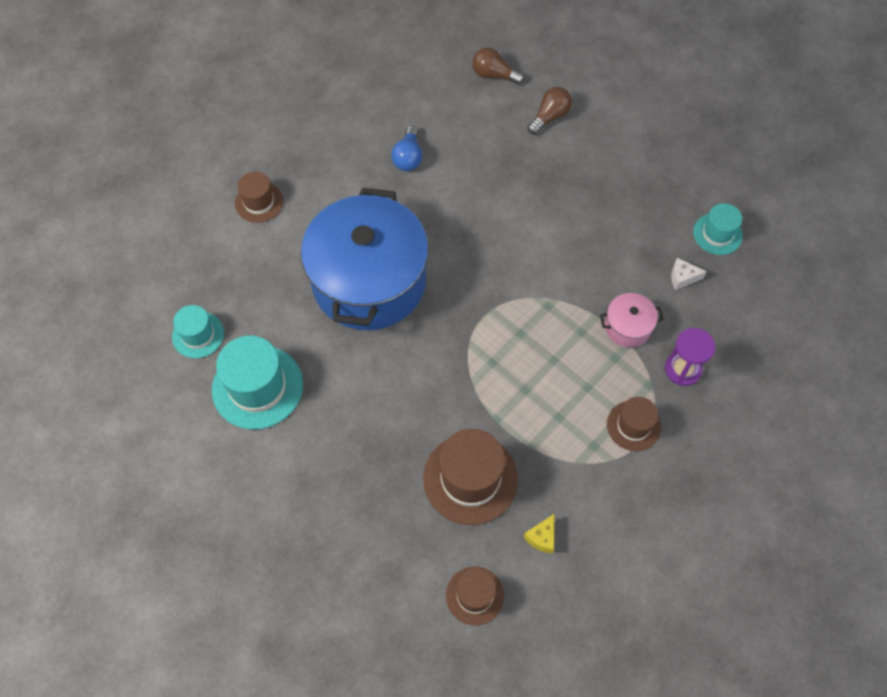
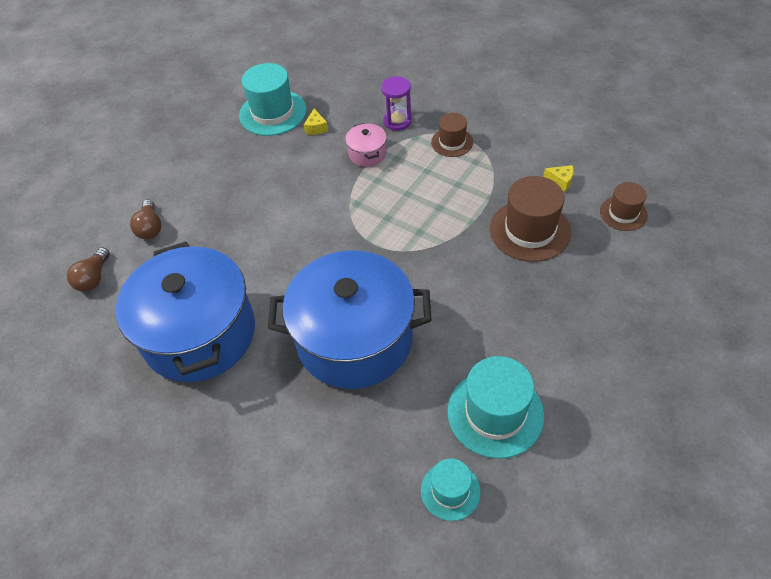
camera: 95 degrees left, 10 degrees down
(259, 202) = (265, 471): brown hat -> none
(408, 157) = (199, 334): blue light bulb -> blue pot
(550, 117) = (150, 228): brown light bulb -> brown light bulb turned 135 degrees counterclockwise
(682, 277) = (316, 128): white cheese -> yellow cheese
(717, 234) = (273, 113): turquoise hat -> turquoise hat, size x1.71

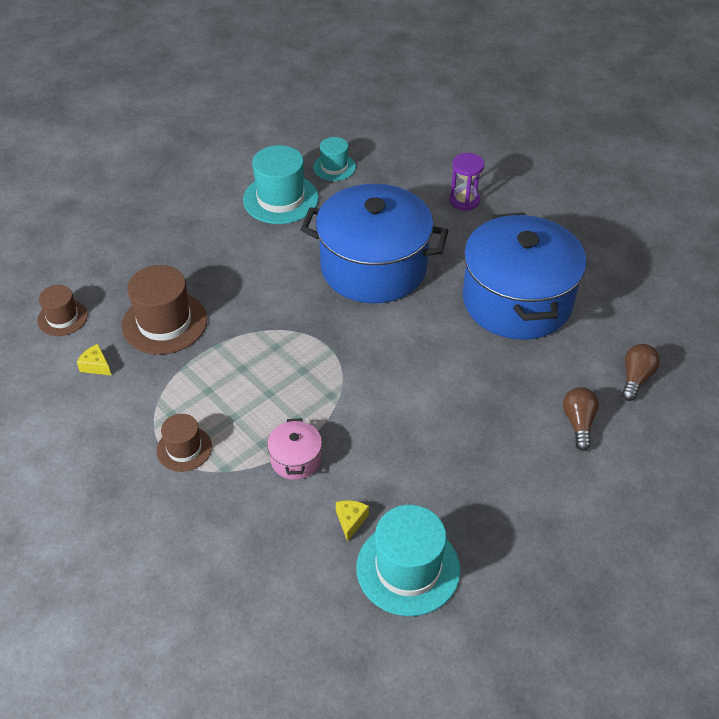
camera: 170 degrees left, 5 degrees down
(397, 121) = (237, 502): purple hourglass -> purple hourglass (464, 200)

